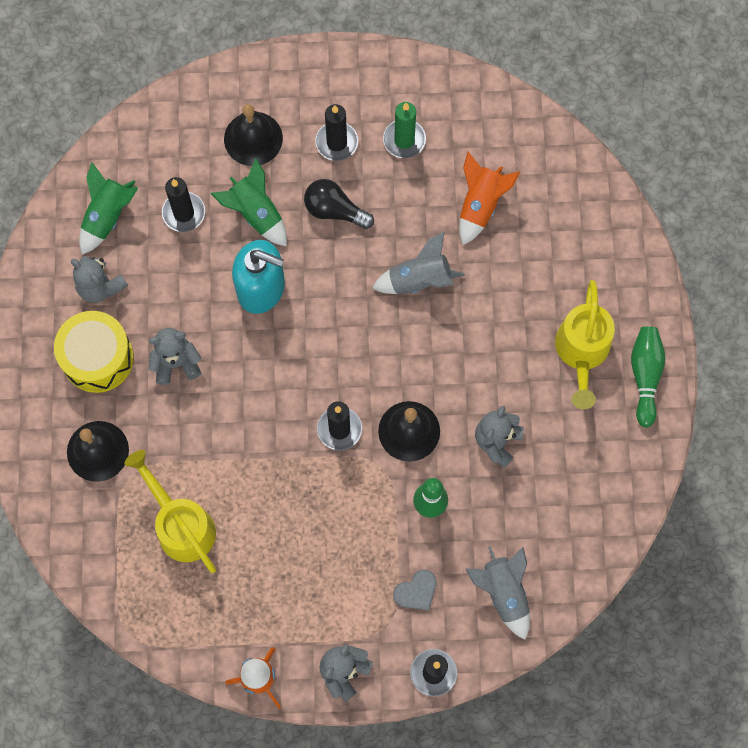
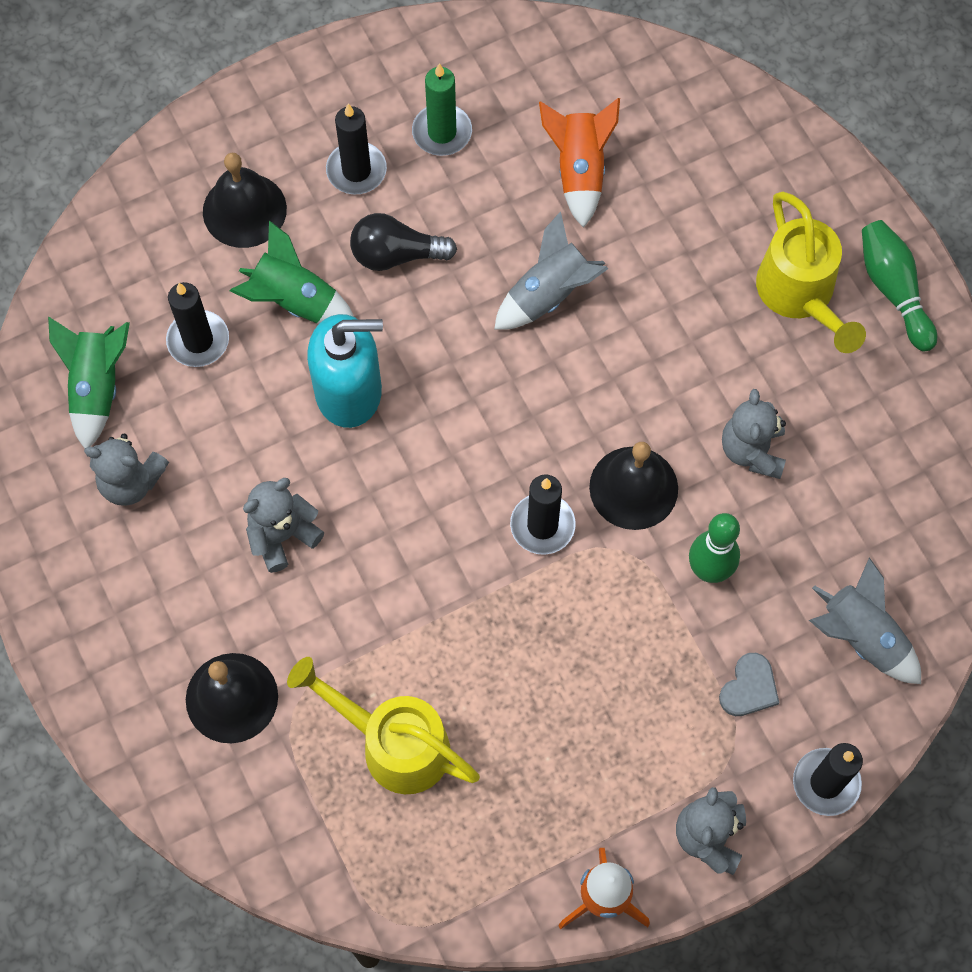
camera: 25 degrees left, 5 degrees down
(97, 358) = (172, 575): yellow drum -> none

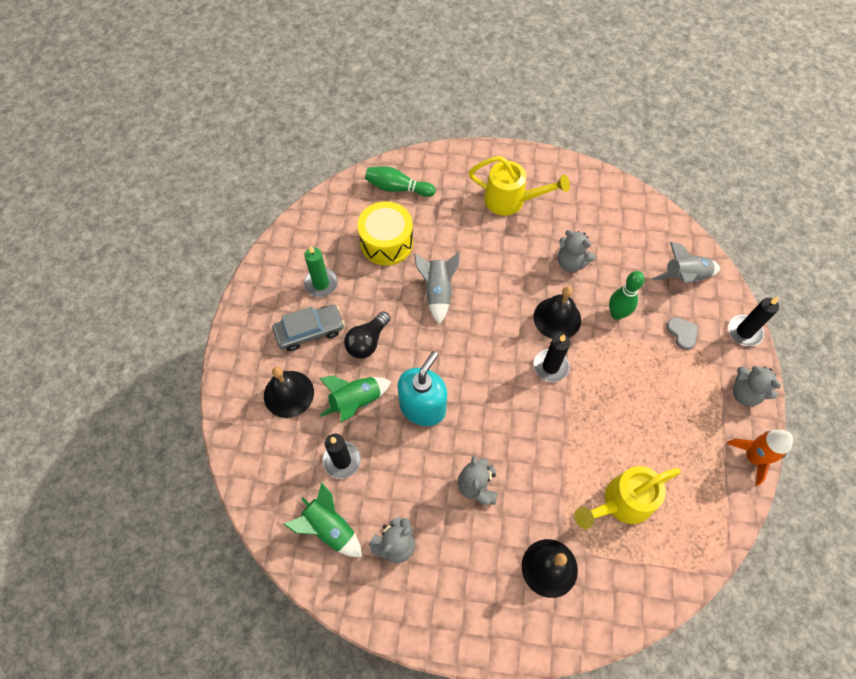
camera: 55 degrees left, 5 degrees down
(356, 170) = (310, 331): black candle -> grey car
(579, 171) = (386, 242): orange rocket -> yellow drum
(893, 290) = (533, 168): green bowling pin -> green bowling pin (397, 188)

